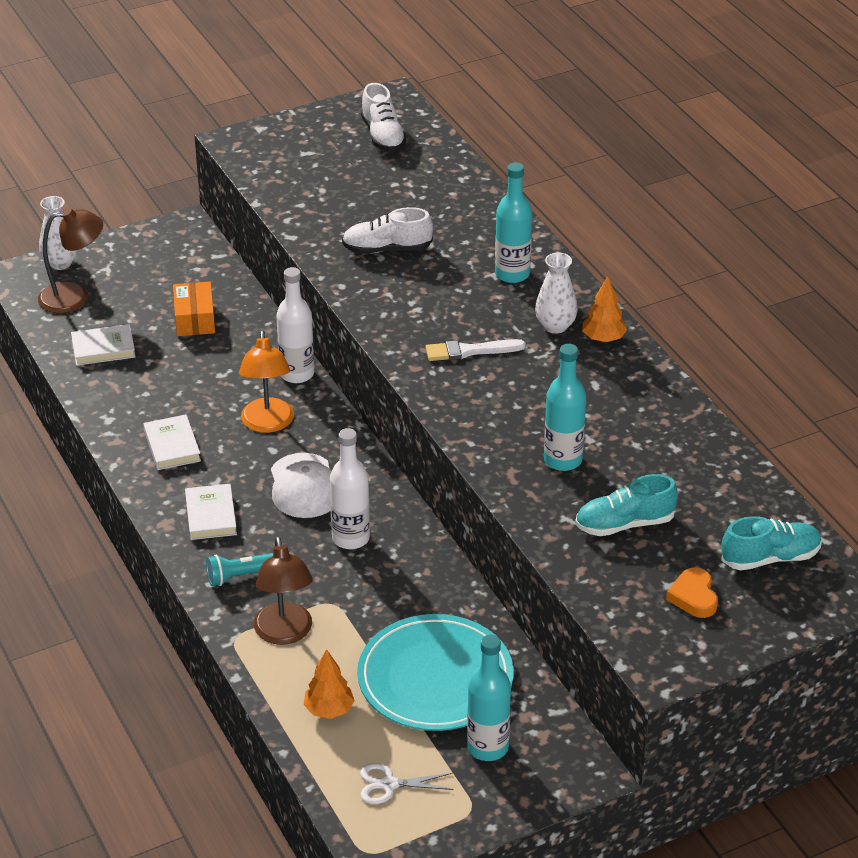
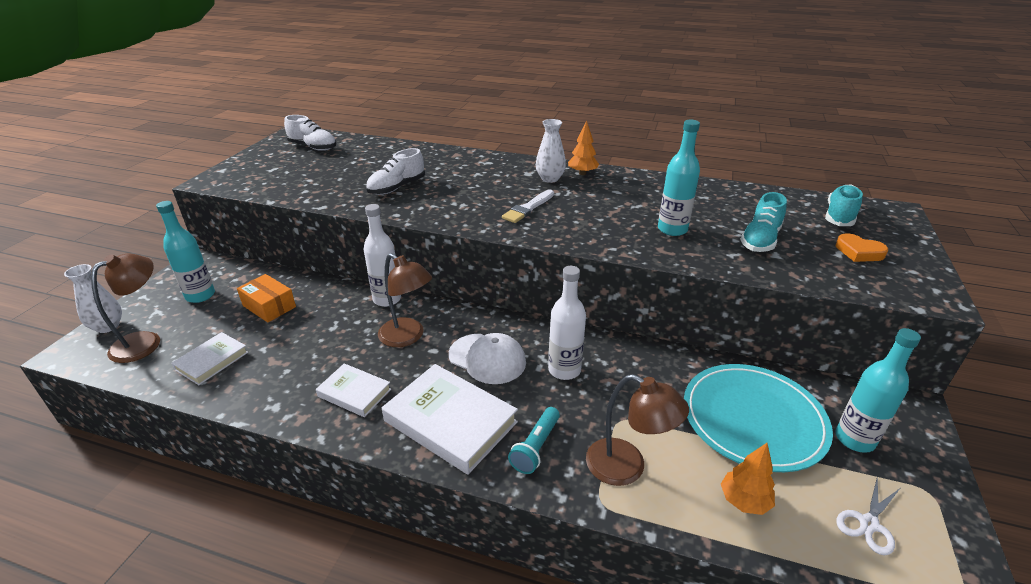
camera: 45 degrees left, 5 degrees down
(211, 515) = (450, 421): white book -> white book, size x1.76
(267, 424) = (407, 337): orange lamp -> brown lamp
(512, 274) = (487, 169): turquoise bottle -> turquoise bottle (200, 295)

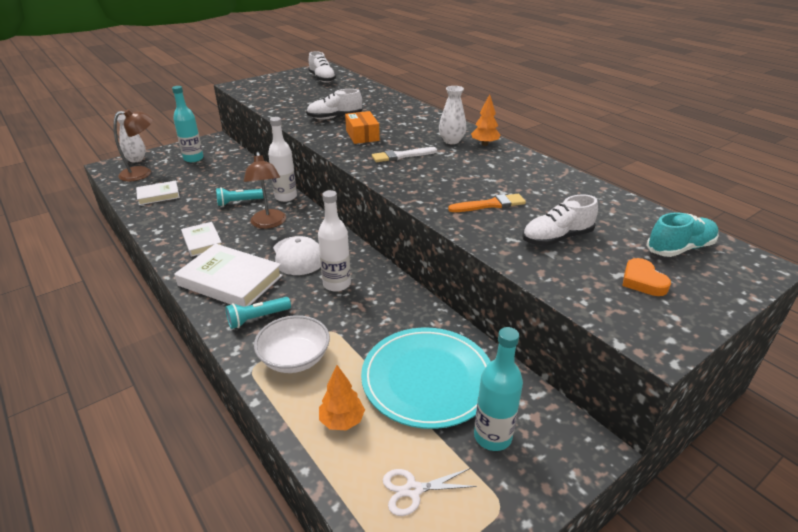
camera: 35 degrees right, 0 degrees up
(269, 306) = (219, 177): orange box -> orange box (362, 135)
(338, 327) = (239, 202): none -> turquoise flashlight
(450, 421) = (230, 280): white book -> white book turned 45 degrees counterclockwise
(627, 467) = (295, 359): brown lamp -> white bowl
(672, 229) = (490, 205): turquoise bottle -> orange brush
(760, 240) = (557, 238): turquoise shoe -> white shoe

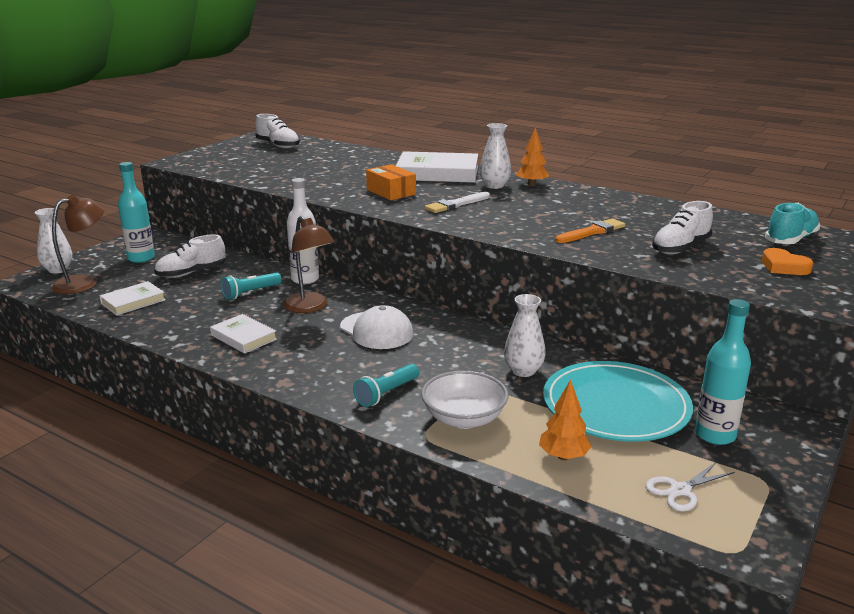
camera: 20 degrees left, 10 degrees down
(230, 280) = (318, 366): white book -> white book (437, 173)
(334, 117) = (338, 180): white shoe -> white shoe (191, 273)
(337, 284) = (446, 348): white bottle -> none
(379, 322) = (523, 371): none -> white vase

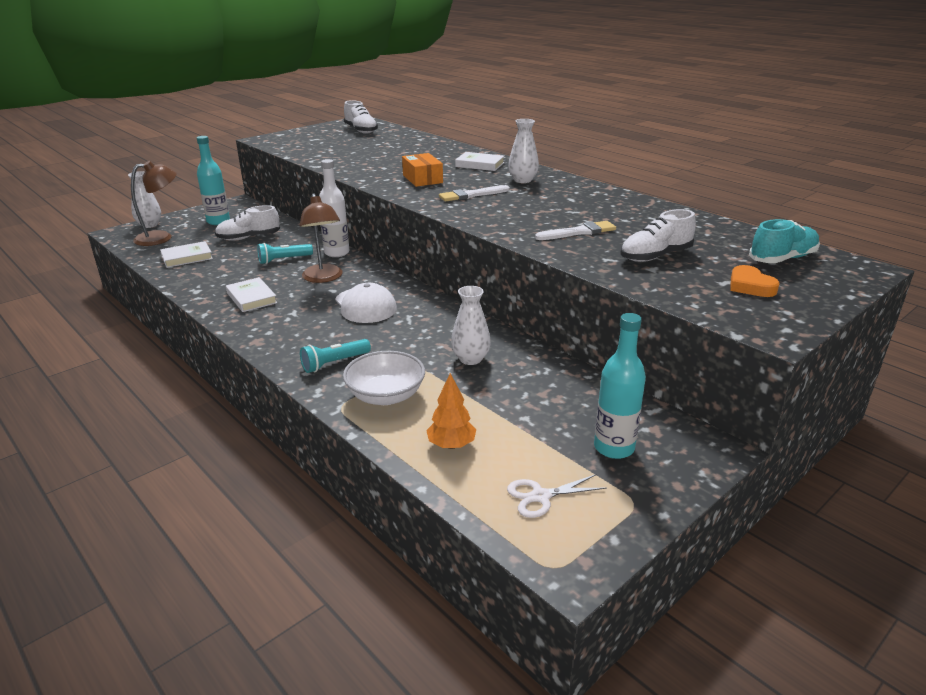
camera: 15 degrees right, 5 degrees up
(437, 173) = (480, 164): white book -> white book, size x0.57
(532, 184) = (559, 182): orange tree -> none
(592, 232) = (579, 232): orange brush -> white brush
(615, 406) = (534, 405): turquoise plate -> none

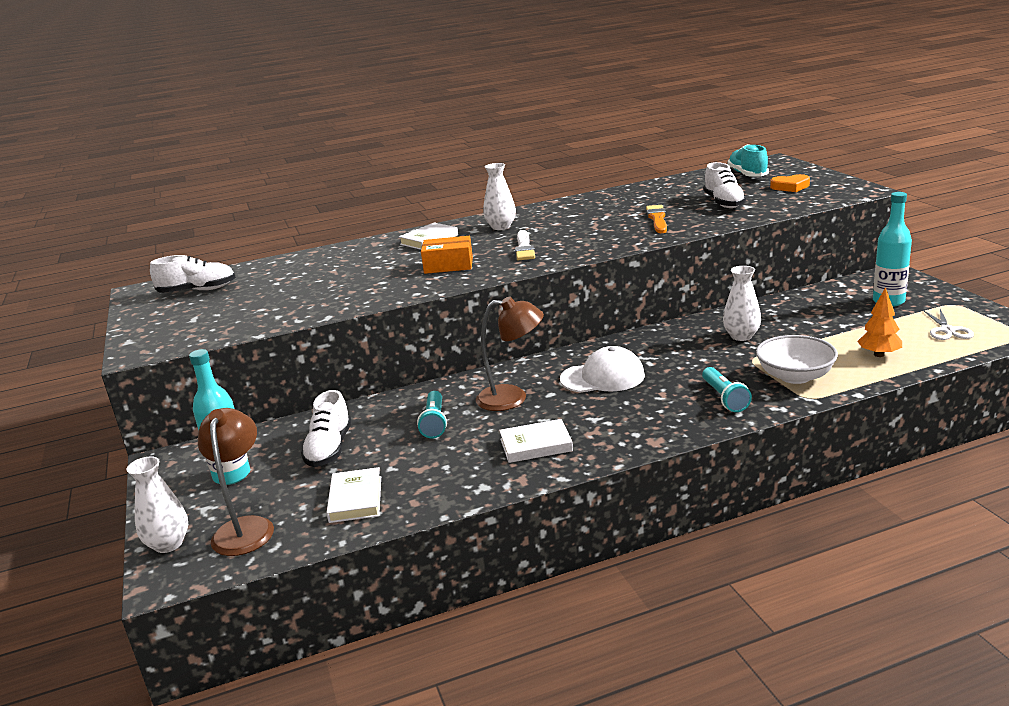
camera: 65 degrees left, 5 degrees down
(337, 253) = (444, 388): white bottle -> none
(579, 232) = (657, 219): white brush -> orange brush

